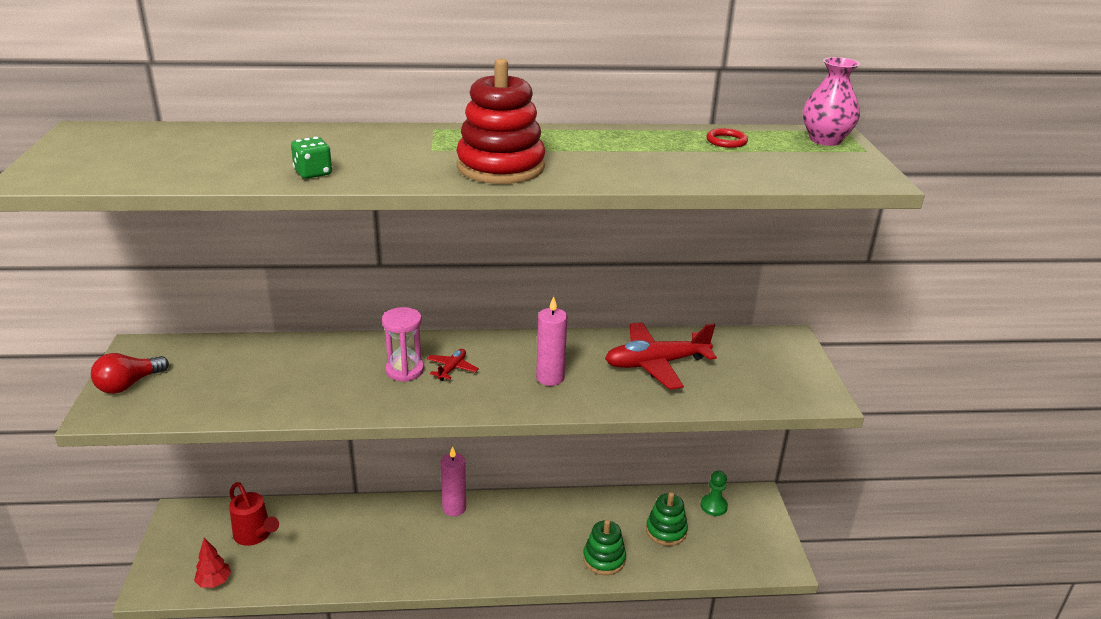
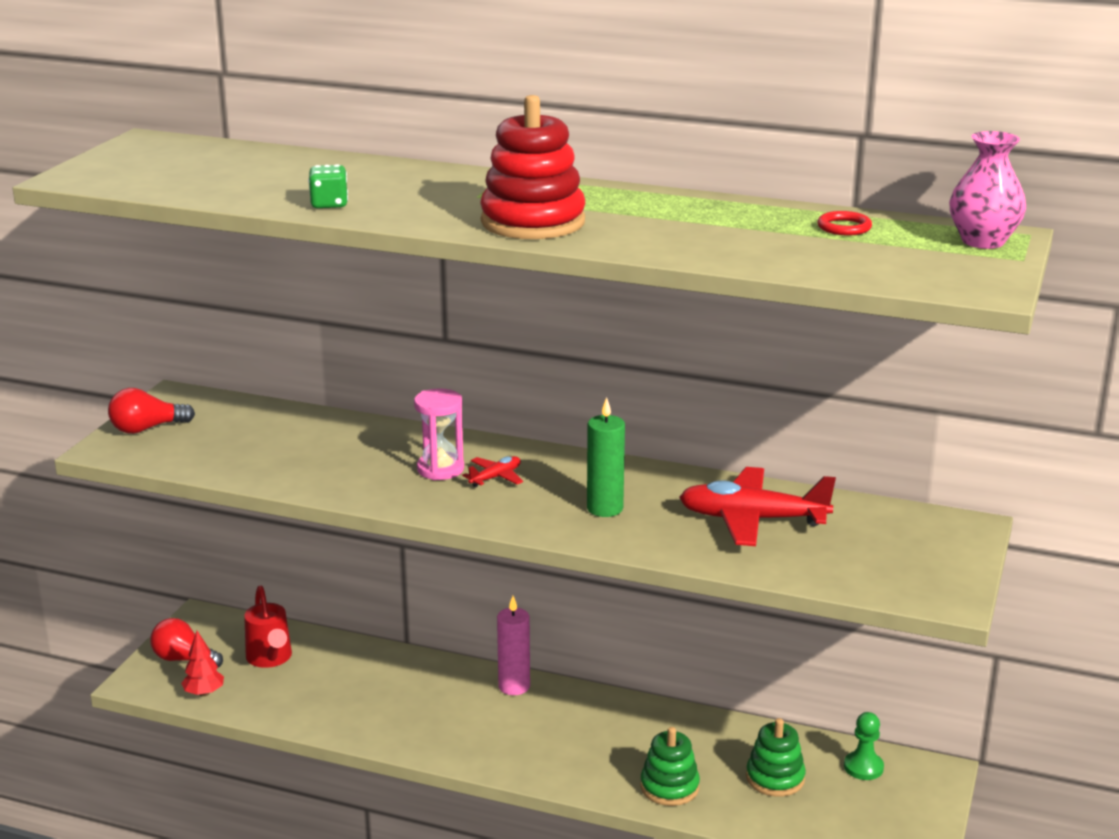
camera: 25 degrees right, 5 degrees down
(182, 556) = (184, 659): none -> red light bulb
(550, 378) = (605, 508): pink candle -> green candle

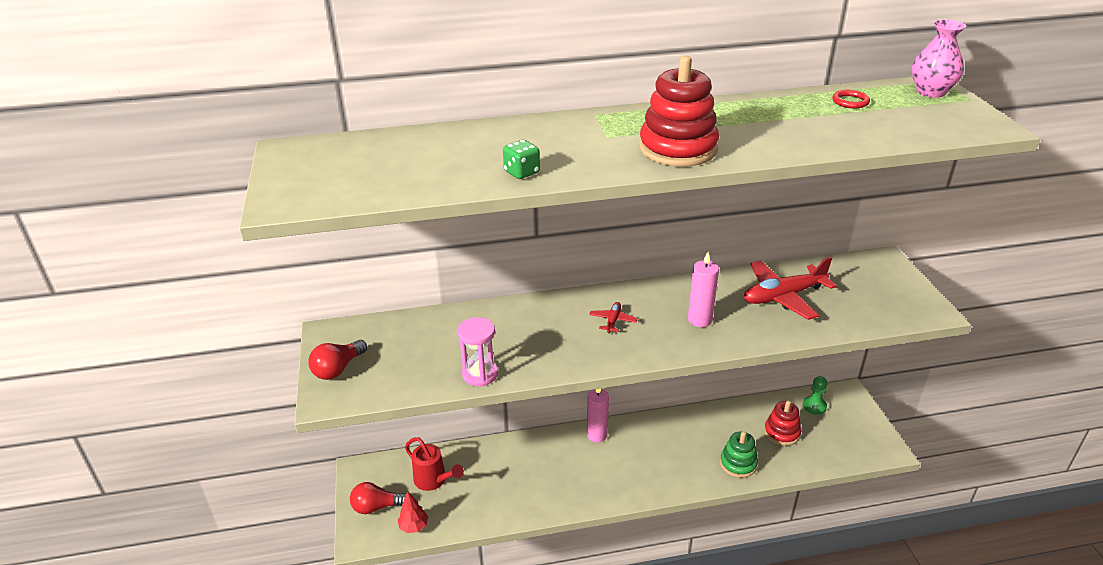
camera: 30 degrees left, 10 degrees up
(440, 469) = (573, 327): pink hourglass -> pink hourglass (480, 374)
(605, 508) = (699, 320): green candle -> pink candle
(775, 778) = (781, 432): green stacking toy -> red stacking toy

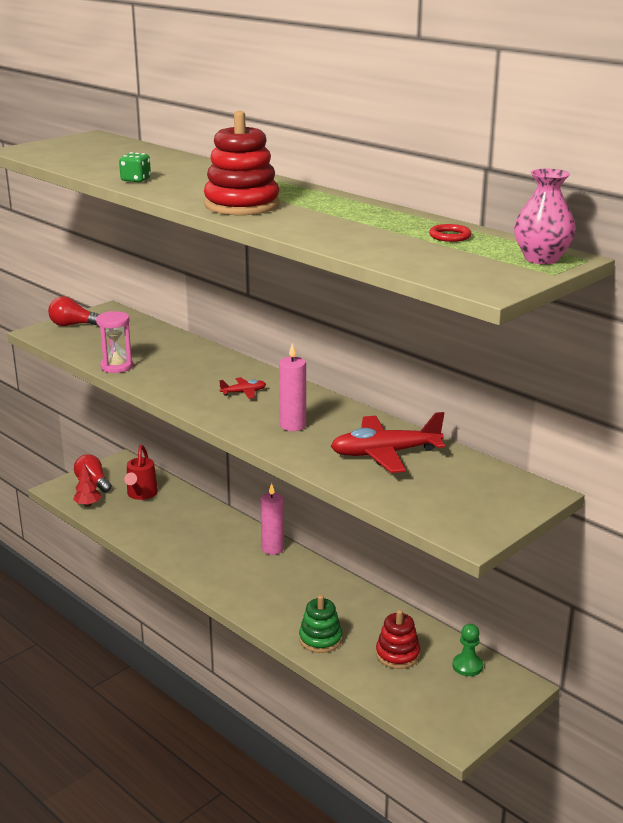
camera: 55 degrees right, 10 degrees down
(783, 296) = (385, 454): red plane -> red plane turned 45 degrees counterclockwise

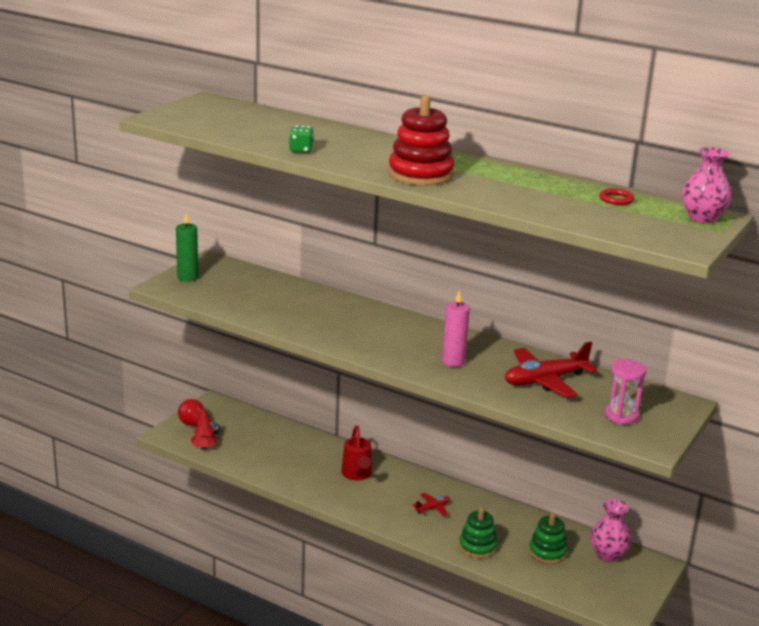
camera: 15 degrees left, 0 degrees up
(73, 325) = (187, 277): red light bulb -> green candle
(116, 366) = (260, 317): pink hourglass -> pink hourglass (621, 416)
(141, 494) = (249, 433): red watering can -> red watering can (357, 474)
(244, 392) = (391, 334): red plane -> red plane (433, 508)
(272, 549) = (396, 472): pink candle -> none
(397, 655) = (547, 552): red stacking toy -> green stacking toy
(467, 666) = (608, 554): green pawn -> pink vase

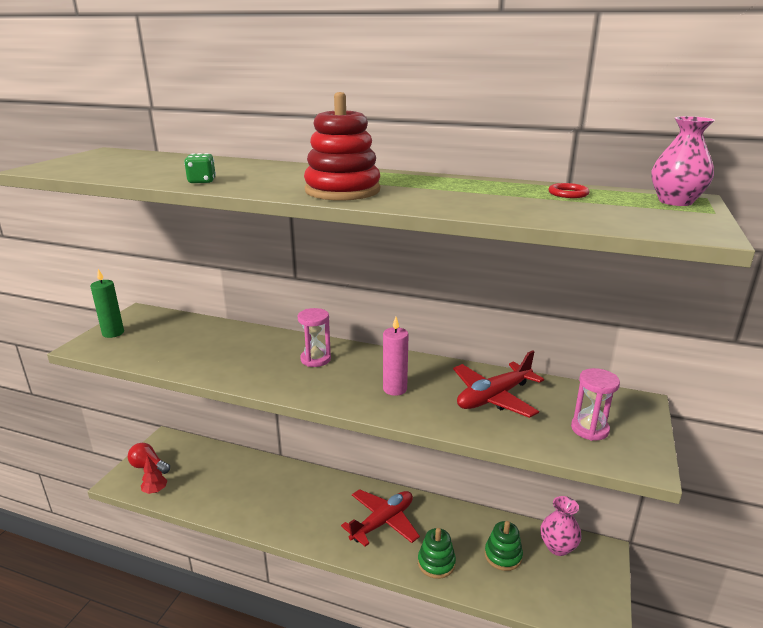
camera: 10 degrees left, 0 degrees up
(357, 474) = (305, 496): red watering can -> none
(383, 327) = (315, 359): none -> pink hourglass
(433, 508) = (383, 522): red plane -> red plane, size x2.14

